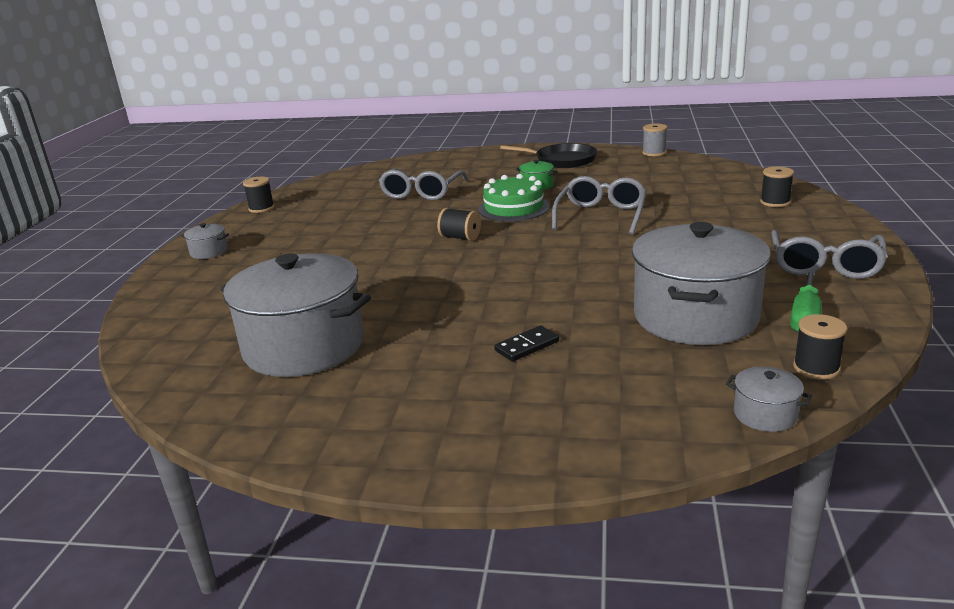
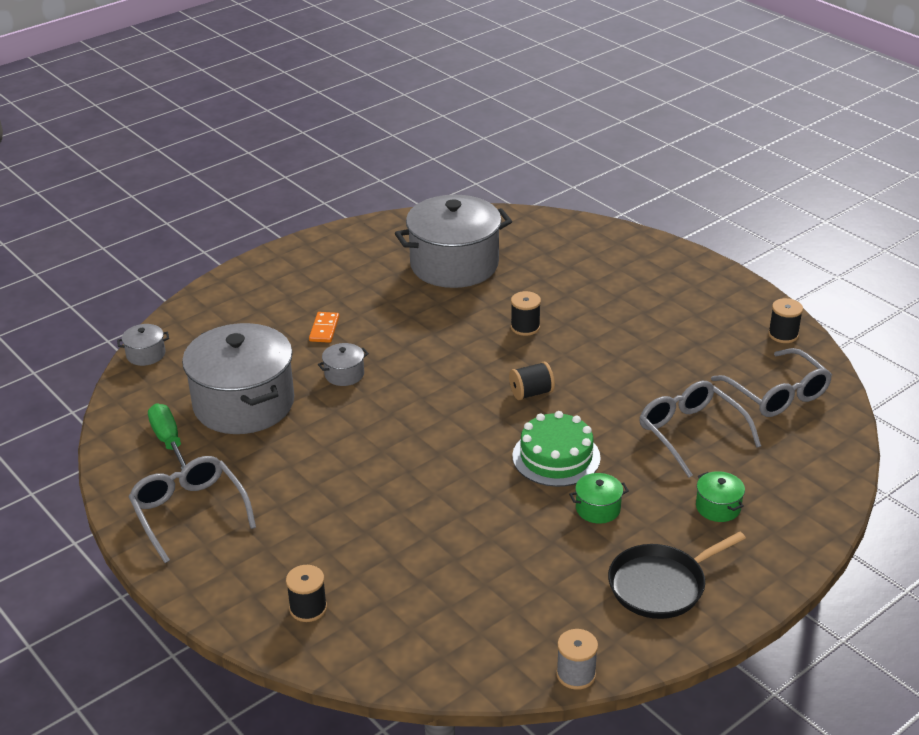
camera: 130 degrees right, 10 degrees up
(209, 252) = (692, 280): grey pot -> grey pot (344, 374)
(478, 170) = (718, 507): none -> green pot
(527, 346) = (324, 329): black domino -> orange domino
(601, 215) = (456, 488): grey glasses -> grey glasses (777, 394)
(816, 368) = (136, 399): black spool -> black spool (525, 327)

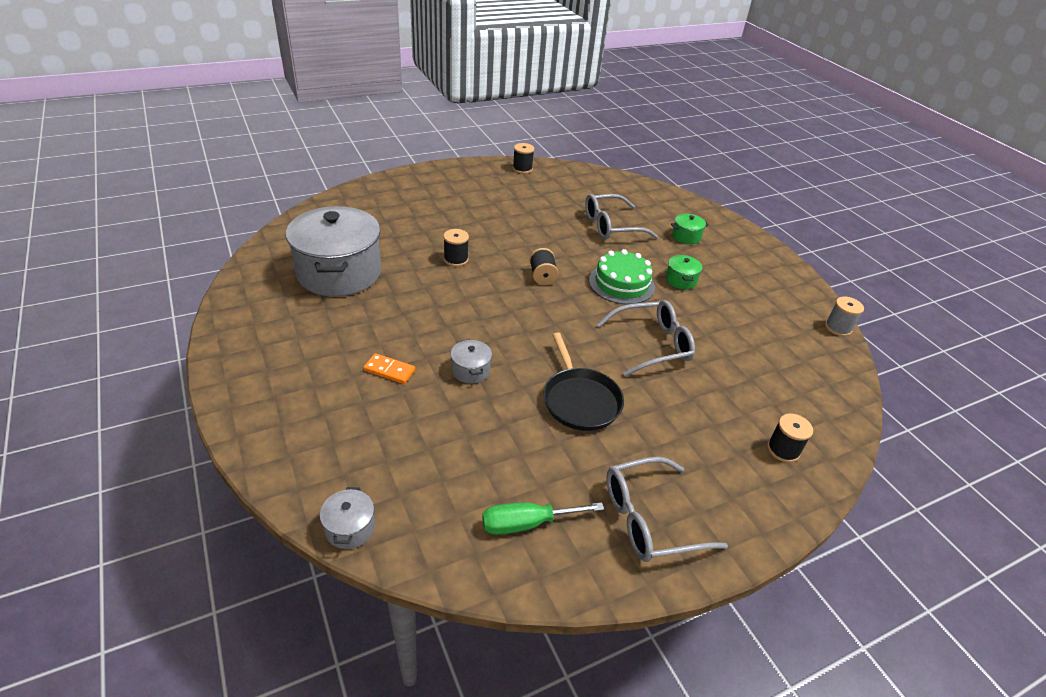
camera: 80 degrees left, 5 degrees up
(244, 404) = (486, 450): grey pot -> none
(661, 585) = (756, 275): black pan -> black pan (580, 400)
(777, 394) = (582, 188): grey glasses -> grey glasses (652, 344)

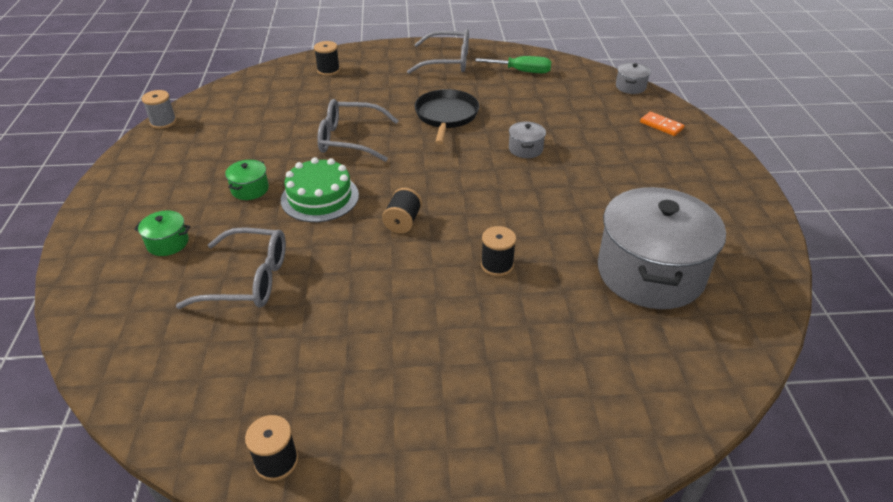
camera: 155 degrees left, 0 degrees up
(389, 370) = (597, 161): orange domino -> orange domino (661, 125)

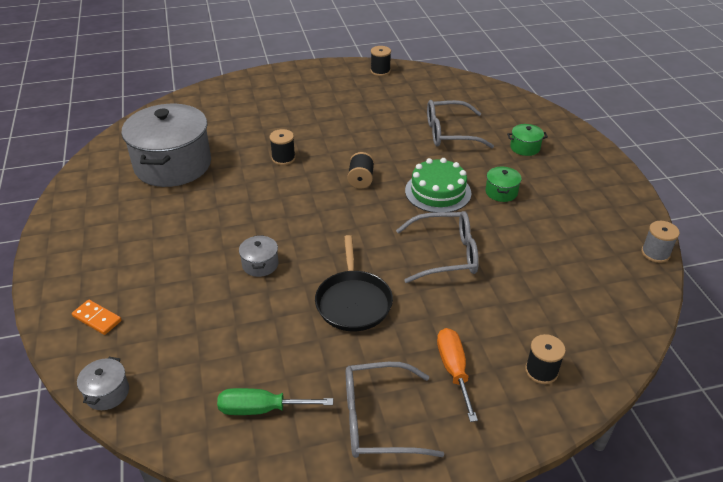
camera: 170 degrees right, 0 degrees up
(387, 76) = (454, 370): none -> orange screwdriver

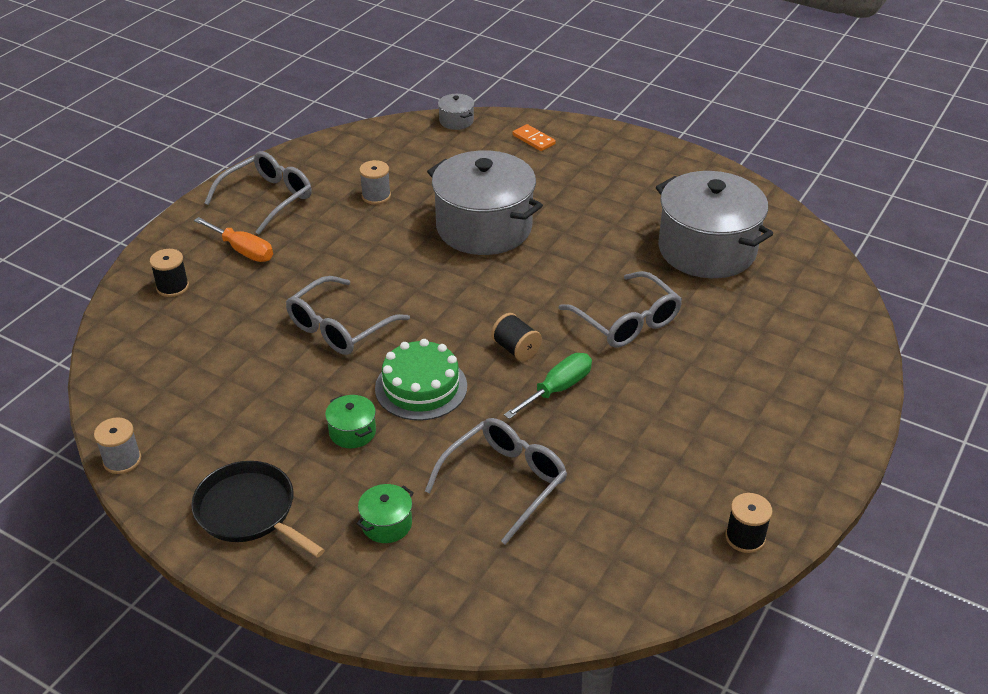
camera: 135 degrees right, 0 degrees up
(97, 318) = (533, 139): orange domino -> orange domino turned 60 degrees clockwise
(260, 264) = (484, 227): grey pot -> grey pot, size x2.48
(261, 409) = (351, 164): green screwdriver -> green screwdriver (557, 389)
(283, 158) = (626, 321): black spool -> grey glasses
(290, 351) = (376, 196): none -> grey spool
(353, 301) = (373, 247): black pan -> black pan (249, 511)

